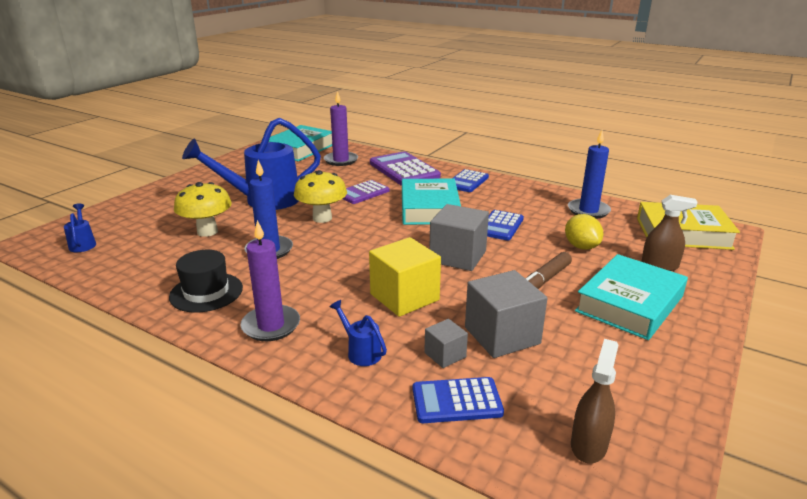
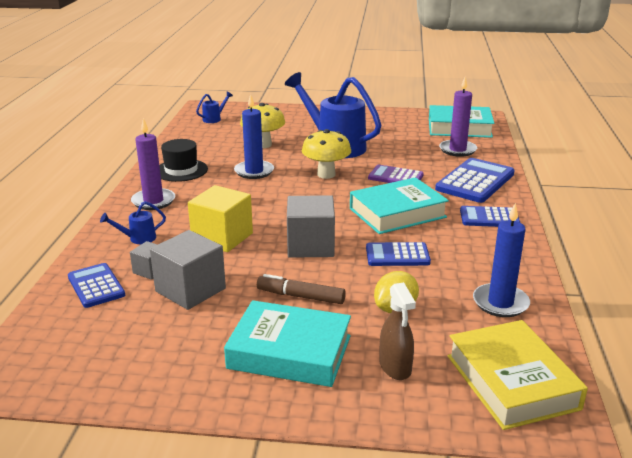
camera: 65 degrees right, 0 degrees up
(361, 352) = (138, 238): blue watering can -> blue watering can turned 135 degrees counterclockwise
(404, 170) = (475, 181): purple calculator -> blue calculator
(588, 445) = (63, 349): brown spray bottle -> none

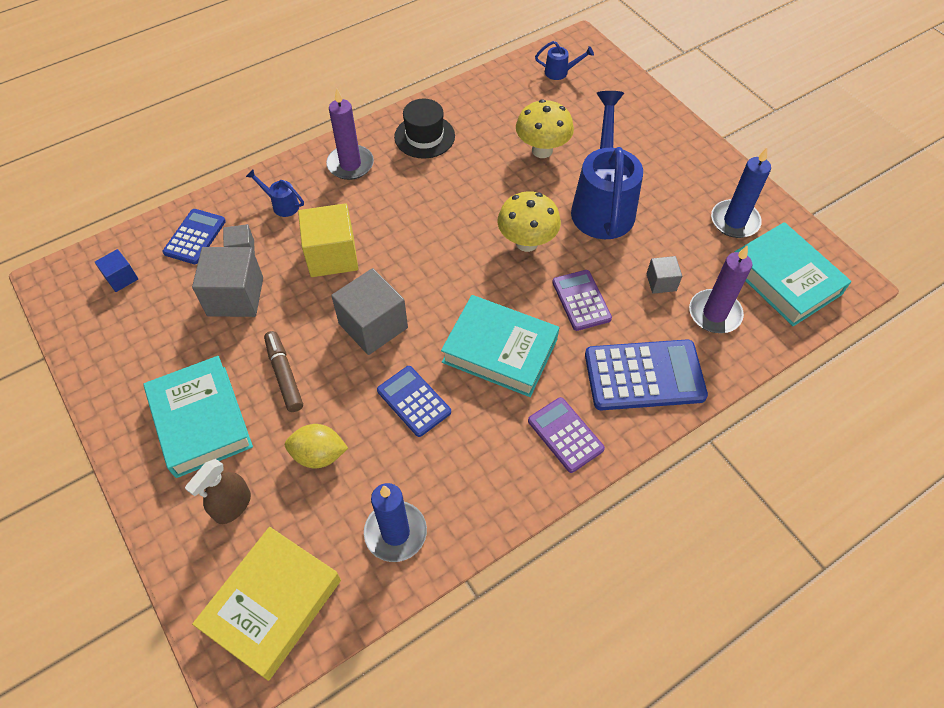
camera: 50 degrees right, 30 degrees up
(70, 339) = (121, 278): none -> blue cube
(254, 171) = (476, 186): blue candle -> blue candle (734, 221)
(416, 153) = (661, 282): none -> grey cube
(489, 218) = (565, 435): blue calculator -> purple calculator

